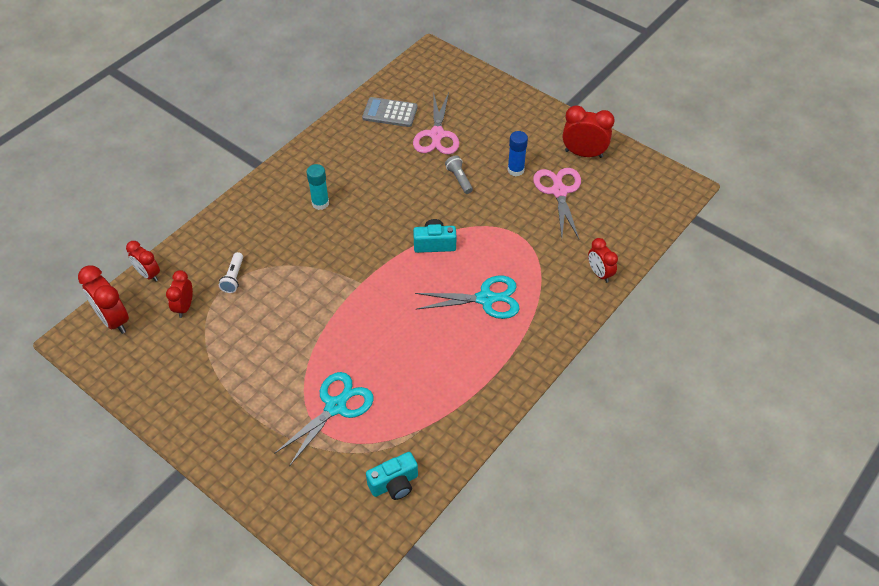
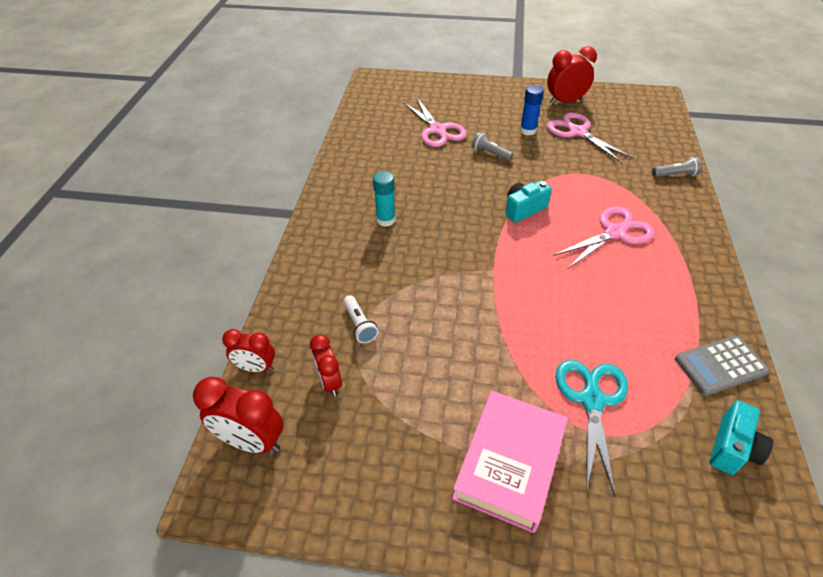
camera: 30 degrees left, 5 degrees down
(247, 413) = (509, 463): none -> pink book
(390, 113) = (380, 129): grey calculator -> grey calculator (720, 365)
(485, 299) = (614, 233): turquoise scissors -> pink scissors
(599, 273) = (675, 175): red clock -> grey flashlight

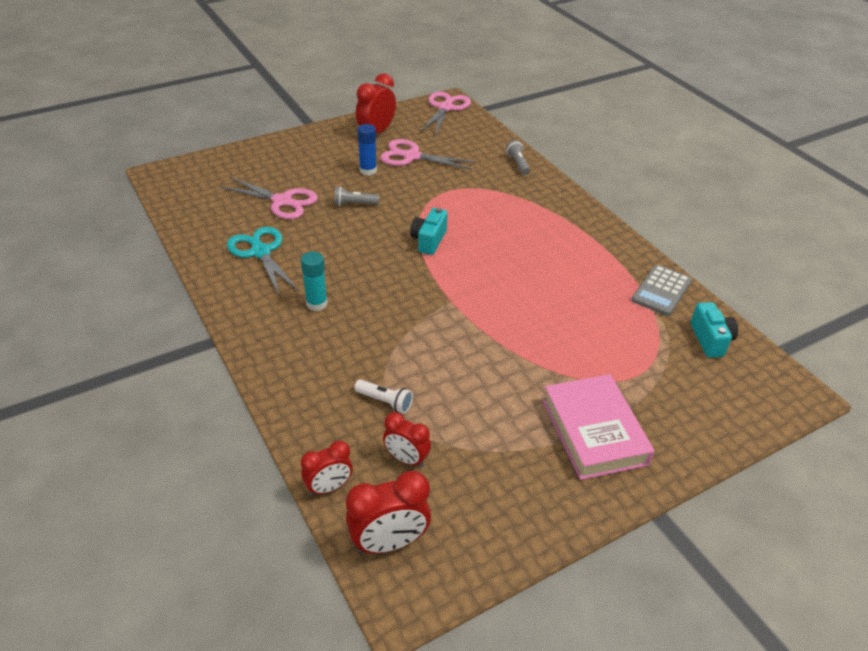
camera: 40 degrees left, 5 degrees down
(592, 400) = (607, 358): turquoise scissors -> turquoise scissors (261, 252)
(614, 233) = (514, 229): pink scissors -> pink scissors (445, 108)
(675, 175) = (518, 164): grey flashlight -> grey flashlight turned 60 degrees counterclockwise

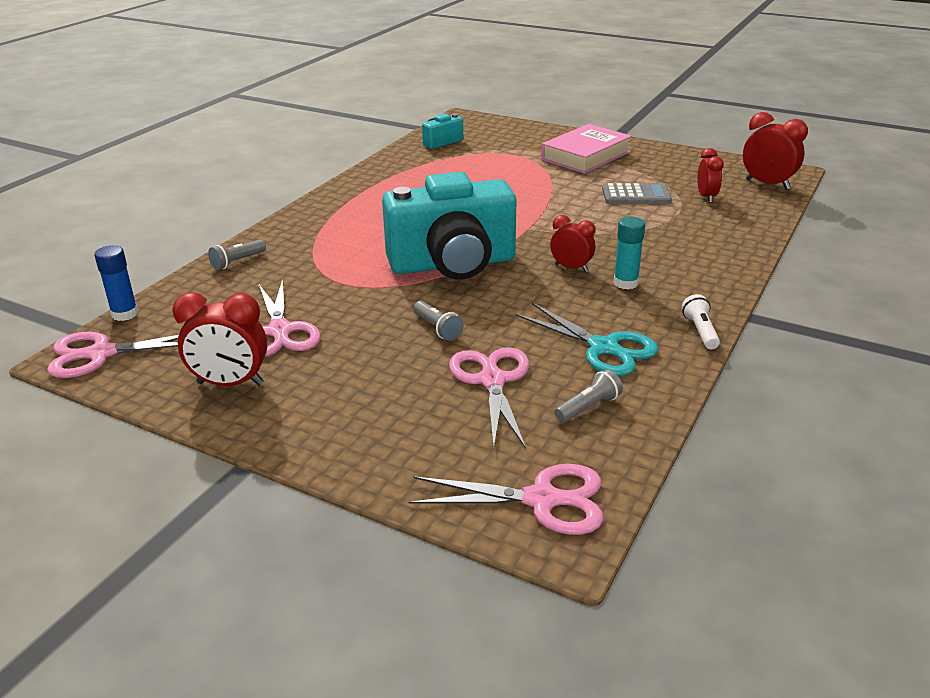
camera: 120 degrees left, 10 degrees down
(187, 178) = (541, 500): none -> pink scissors
(221, 220) = (588, 407): none -> grey flashlight
(261, 252) = (603, 348): turquoise scissors -> turquoise scissors turned 75 degrees counterclockwise
(329, 487) = (771, 211): red clock -> red clock (571, 268)
(368, 170) = (349, 349): blue glue stick -> blue glue stick (125, 314)
(385, 402) = (675, 218): white flashlight -> white flashlight (700, 331)
(429, 240) = (452, 264): turquoise camera -> turquoise camera, size x2.30
(661, 291) = (401, 163): grey calculator -> grey calculator (636, 195)

